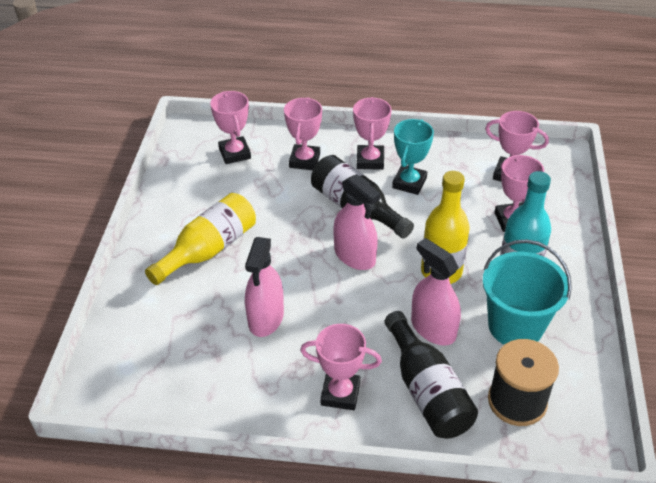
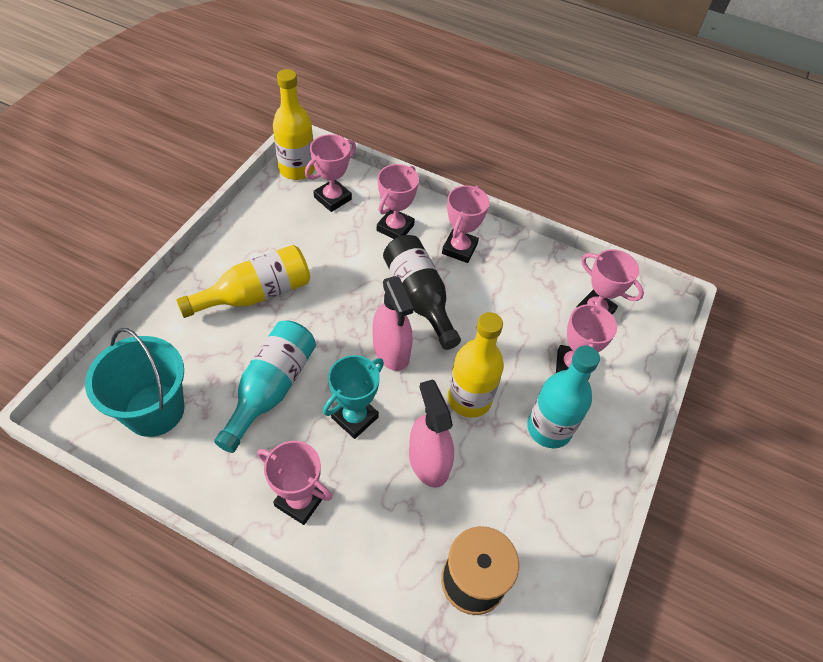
camera: 15 degrees right, 10 degrees up
(188, 139) = (297, 169): none -> yellow bottle
(235, 153) = (332, 198): pink trophy -> pink trophy turned 45 degrees clockwise
(266, 318) = (271, 388): pink spray bottle -> turquoise bottle
(409, 183) = (486, 287): turquoise trophy -> turquoise trophy (355, 417)
(427, 391) = (387, 531): black bottle -> none
(515, 326) = (515, 491): turquoise bucket -> turquoise bucket (154, 410)

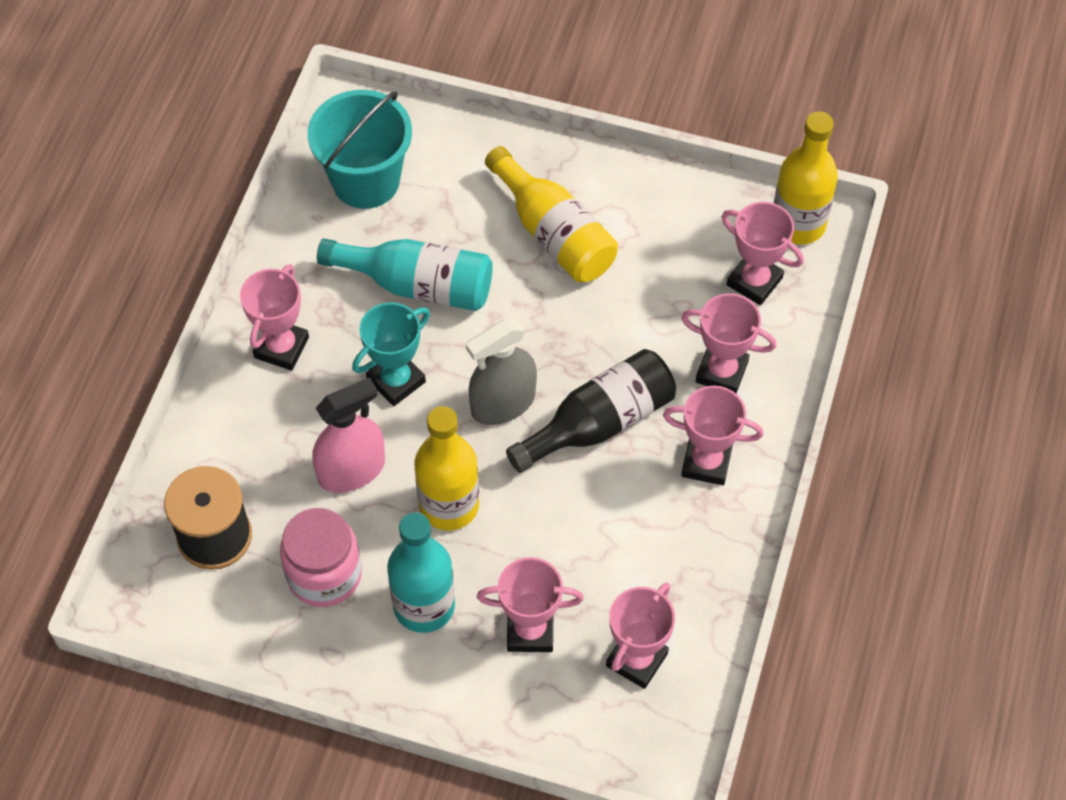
camera: 85 degrees right, 5 degrees up
(355, 417) = (396, 381): turquoise trophy -> turquoise trophy turned 75 degrees counterclockwise
(391, 350) = (503, 403): pink spray bottle -> grey spray bottle
(517, 495) = (324, 575): none -> pink jar

